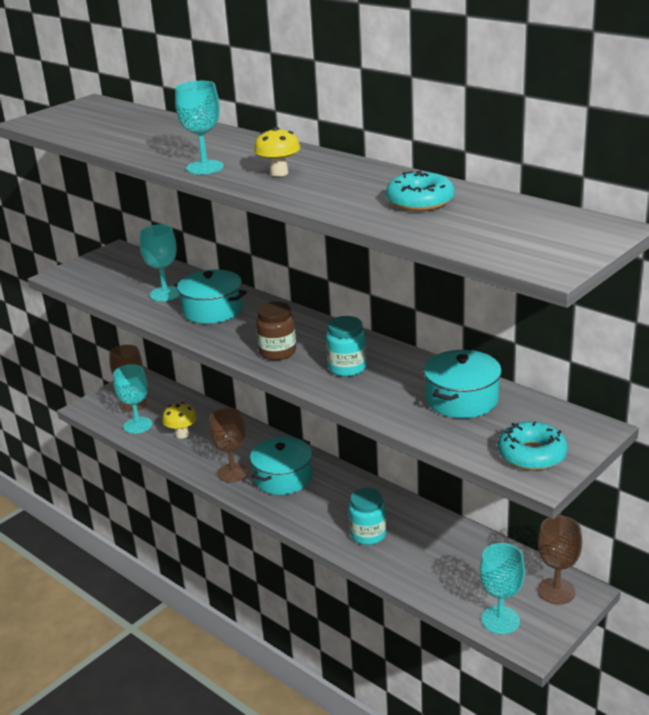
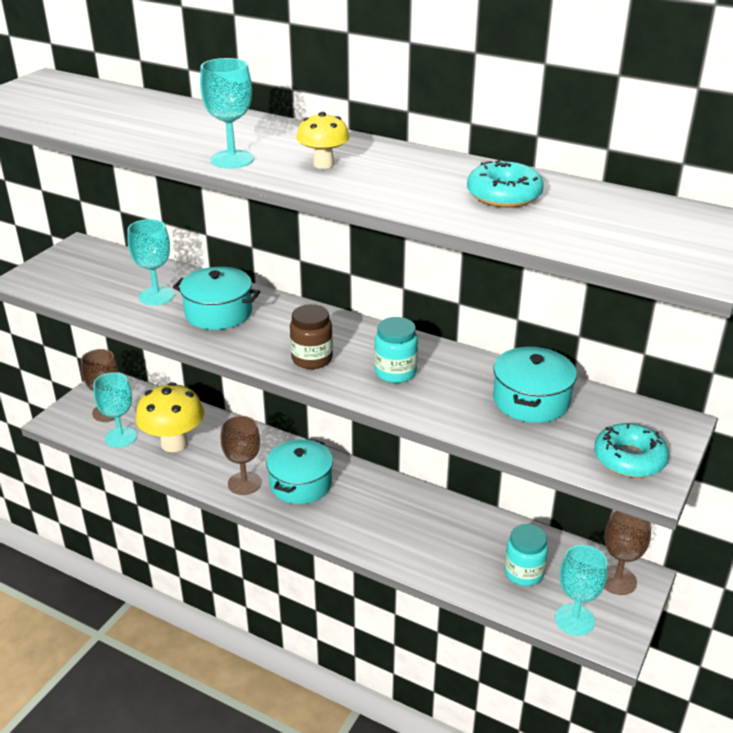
camera: 15 degrees left, 5 degrees up
(182, 434) = (174, 443): yellow mushroom -> yellow mushroom, size x1.76
(368, 534) = (410, 539): turquoise jar -> turquoise jar (523, 573)

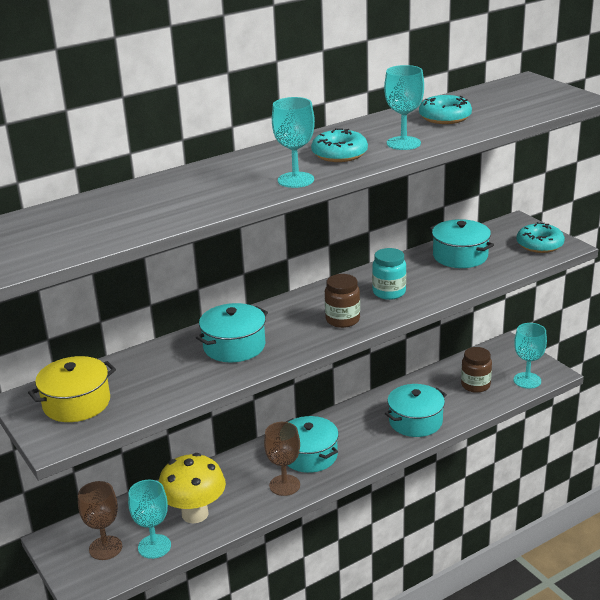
camera: 60 degrees left, 5 degrees down
(83, 269) = (76, 403): none -> yellow pot
(156, 296) = (173, 371): turquoise goblet -> turquoise goblet (403, 143)
(323, 164) = (339, 154): yellow mushroom -> turquoise donut
(412, 543) = (415, 421): none -> turquoise pot
(523, 573) = (475, 385): turquoise jar -> brown jar
(617, 580) = (504, 353): brown goblet -> none

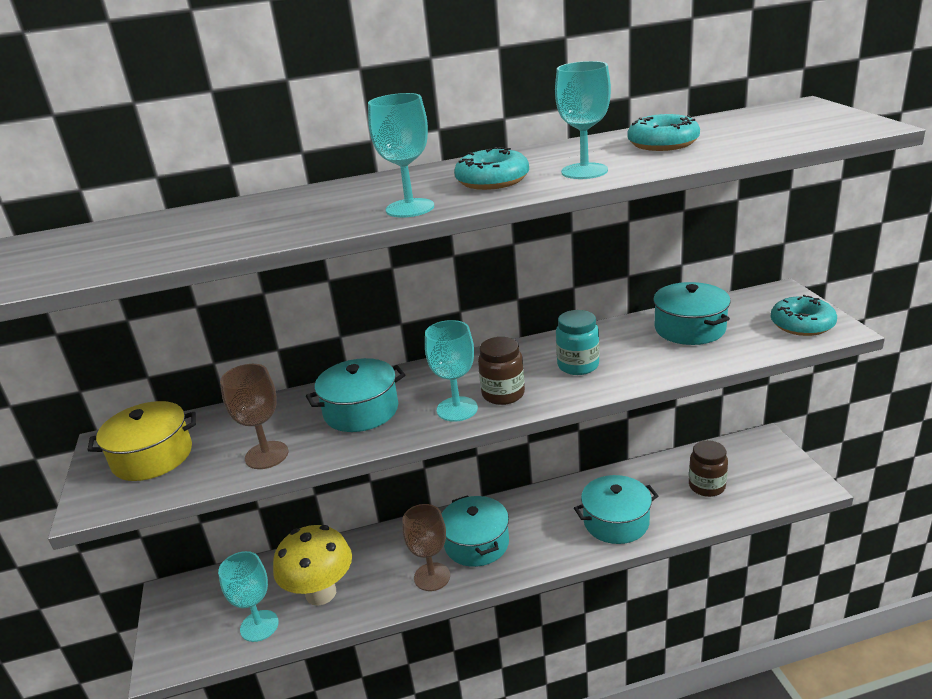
camera: 20 degrees right, 0 degrees up
(105, 548) = (212, 615): brown goblet -> brown goblet (266, 455)
(527, 380) = (775, 490): turquoise goblet -> turquoise goblet (457, 409)

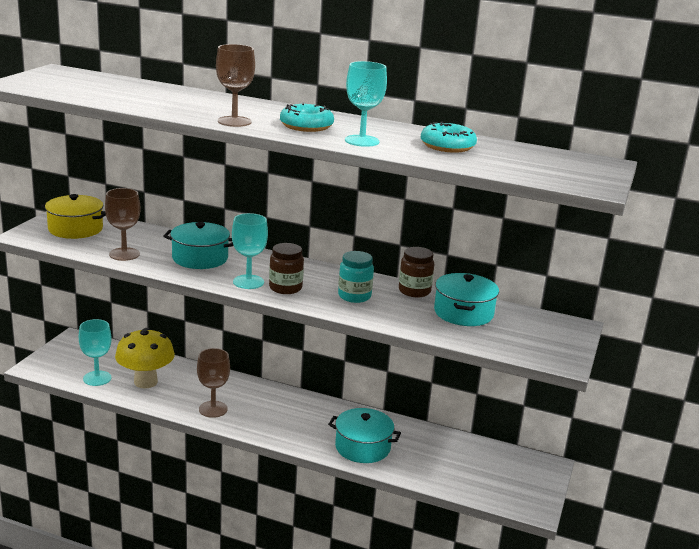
camera: 30 degrees right, 5 degrees down
(410, 208) = (234, 121): turquoise goblet -> brown goblet
(476, 543) = (261, 408): turquoise pot -> none
(707, 486) = (456, 465): brown jar -> brown jar (414, 291)
(802, 324) = (544, 347): turquoise donut -> none

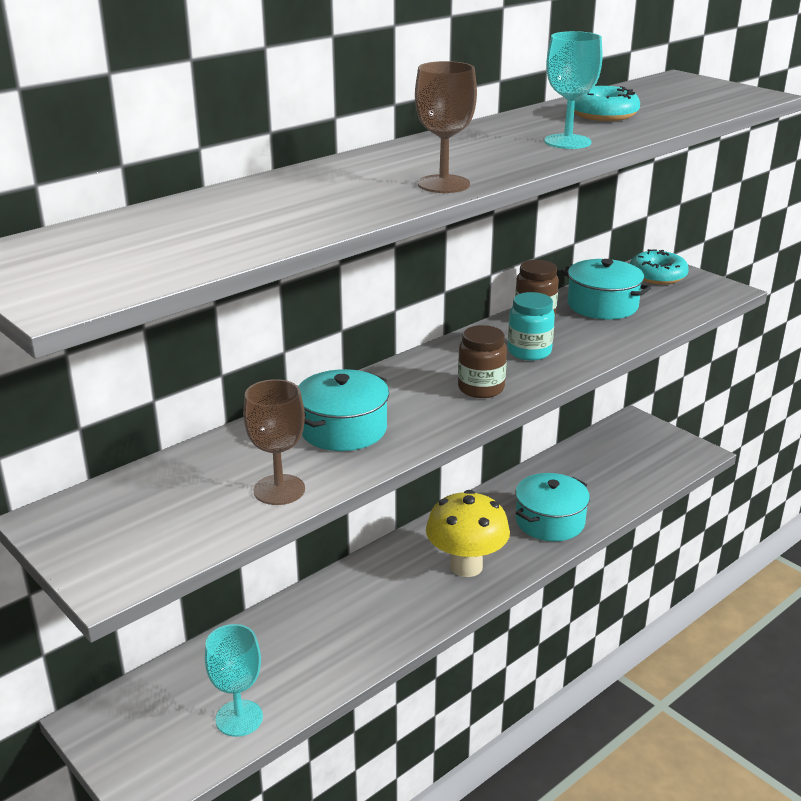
camera: 60 degrees left, 5 degrees up
(75, 229) = (131, 520): yellow pot -> none
(145, 382) = (287, 666): yellow mushroom -> yellow mushroom (466, 566)
(213, 409) = (402, 617): brown goblet -> none
(248, 282) = (447, 409): turquoise goblet -> none
(306, 126) = (488, 154): turquoise donut -> turquoise donut (657, 276)

